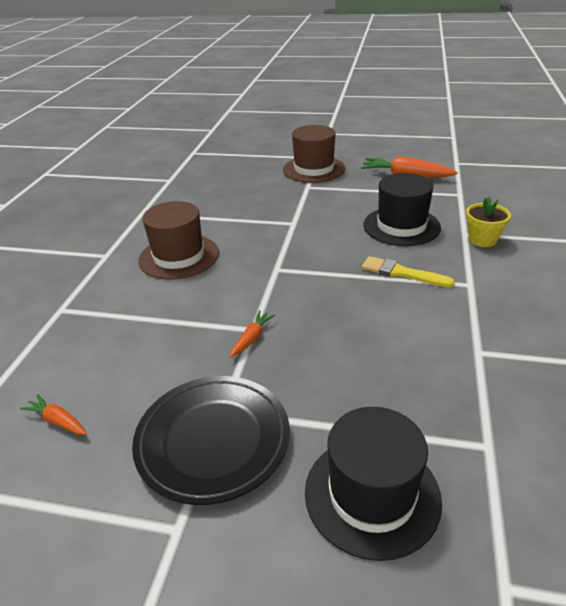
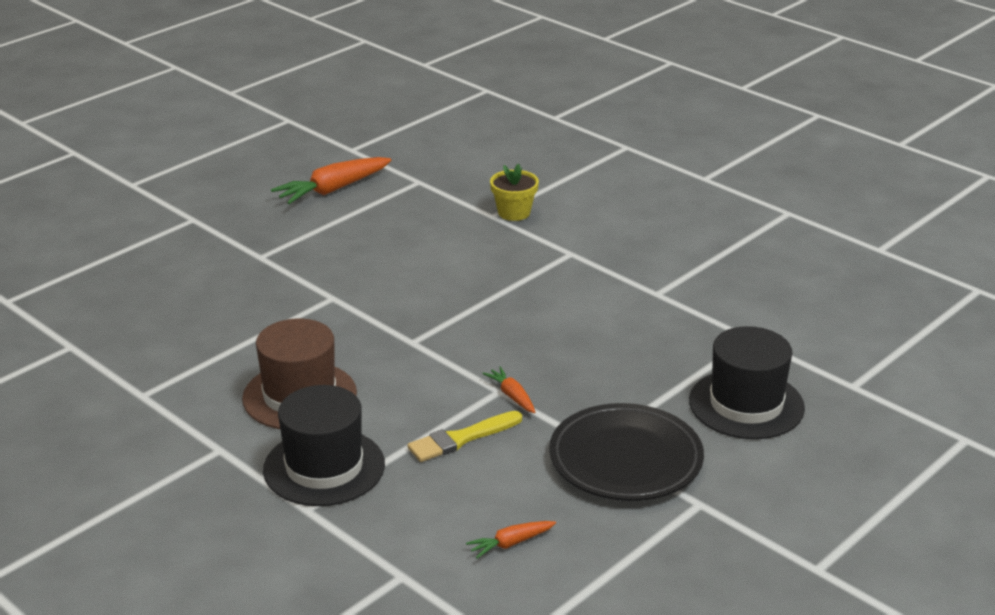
camera: 60 degrees left, 5 degrees down
(314, 169) = (221, 235): brown hat -> none
(401, 226) = (432, 240): black hat -> black hat (324, 467)
(402, 273) = (512, 277): yellow brush -> yellow brush (461, 439)

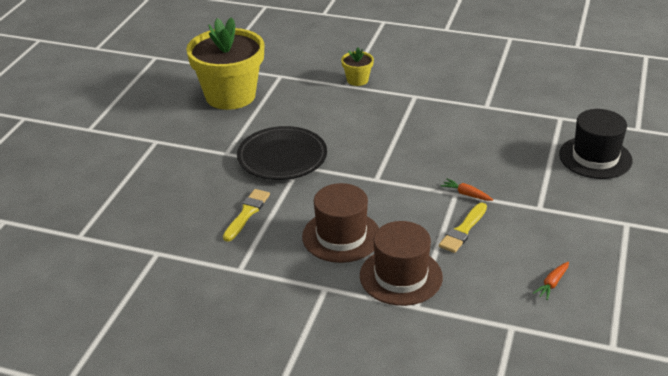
camera: 25 degrees left, 5 degrees up
(214, 334) = (247, 213): none -> yellow brush
(324, 467) = (401, 276): black hat -> brown hat
(333, 190) = (230, 96): orange carrot -> yellow flower pot
(625, 459) = (564, 211): black plate -> black plate (282, 158)

